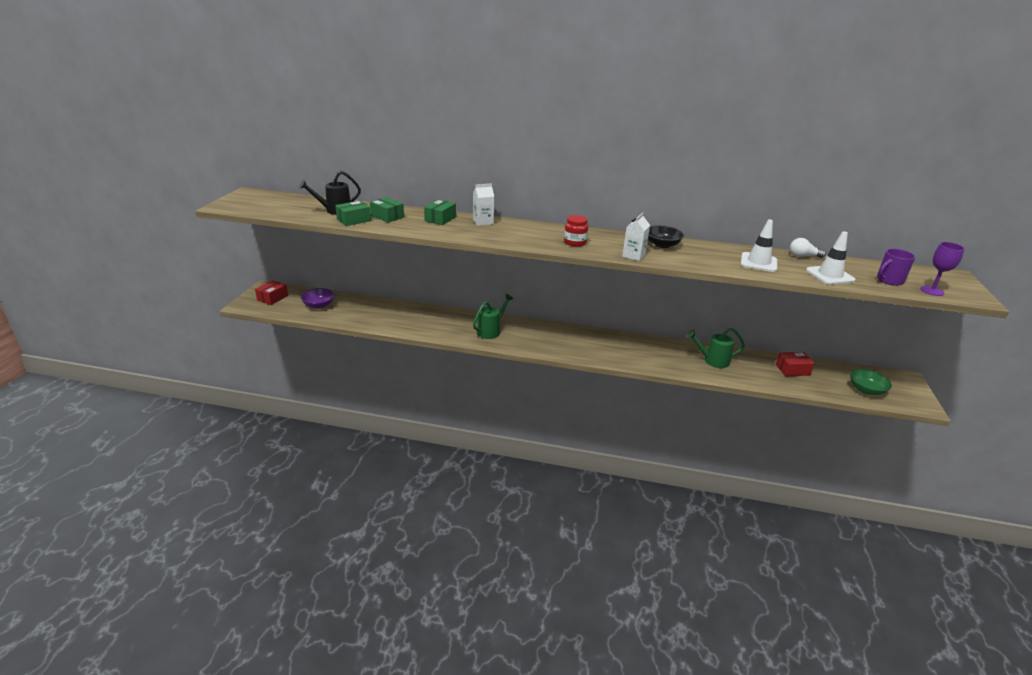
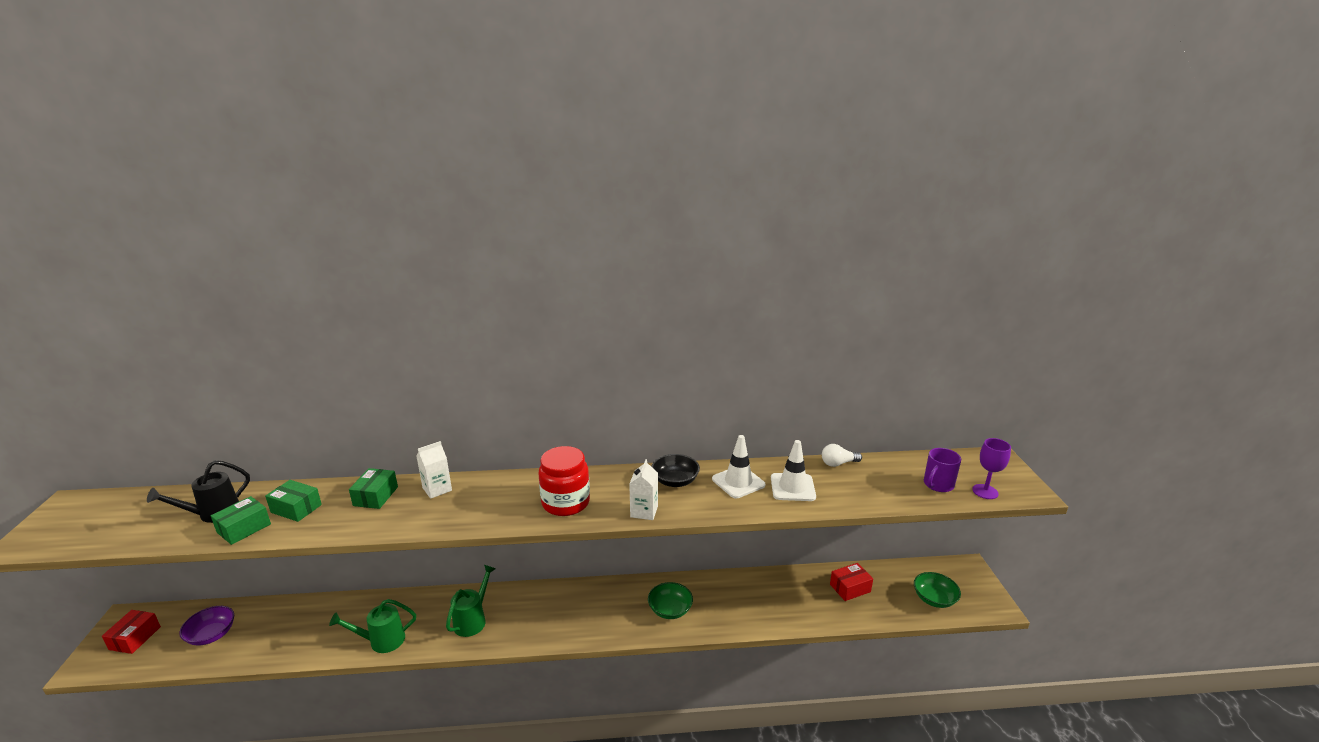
camera: 15 degrees left, 5 degrees down
(575, 242) = (565, 503): red jar -> red jar, size x1.62
(639, 354) = (670, 610): none -> green bowl
(712, 361) = (758, 598): green watering can -> green watering can (381, 641)
(829, 275) = (875, 491): white traffic cone -> white traffic cone (738, 482)

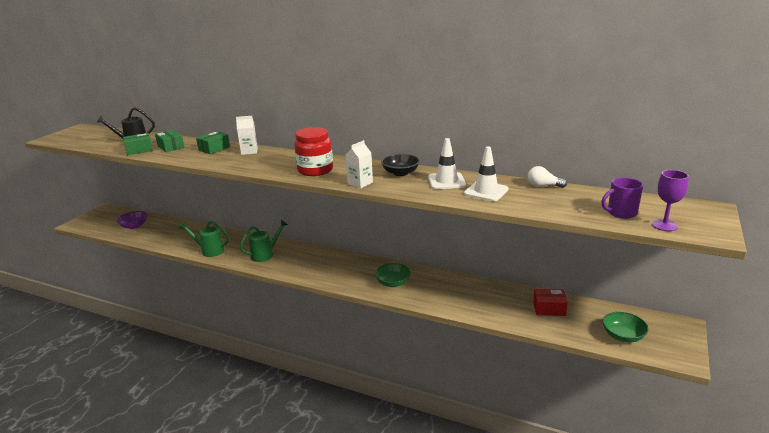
camera: 30 degrees right, 0 degrees up
(135, 638) = (102, 218): red box -> none

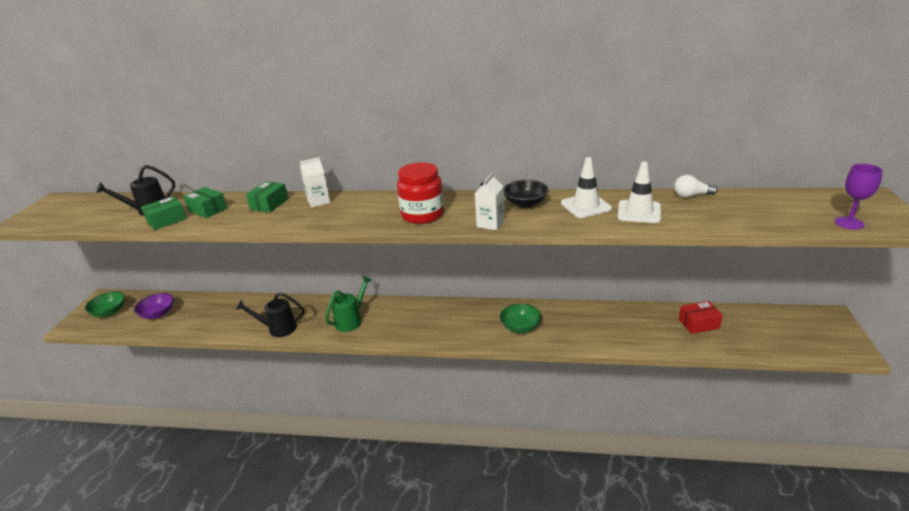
camera: 15 degrees left, 5 degrees up
(209, 251) = (278, 329): green watering can -> black watering can
(621, 213) = (796, 215): purple mug -> none
(623, 336) = (786, 339): green bowl -> green bowl (109, 312)

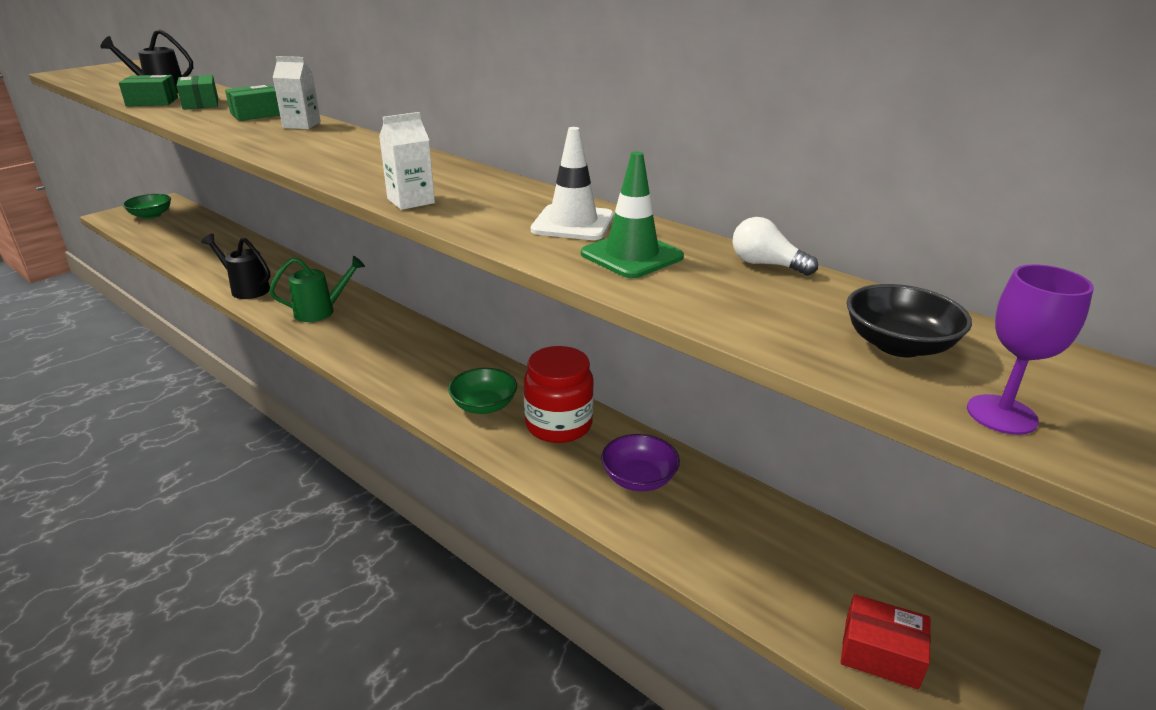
camera: 30 degrees right, 0 degrees up
(158, 314) = (180, 232): purple bowl -> purple bowl (639, 478)
(422, 215) = (364, 168): red jar -> red jar (558, 425)
(525, 203) = (504, 195): black bowl -> black bowl (898, 345)
(639, 212) = (631, 255): white traffic cone -> green traffic cone
(698, 324) = (746, 529): red box -> red box (880, 653)

